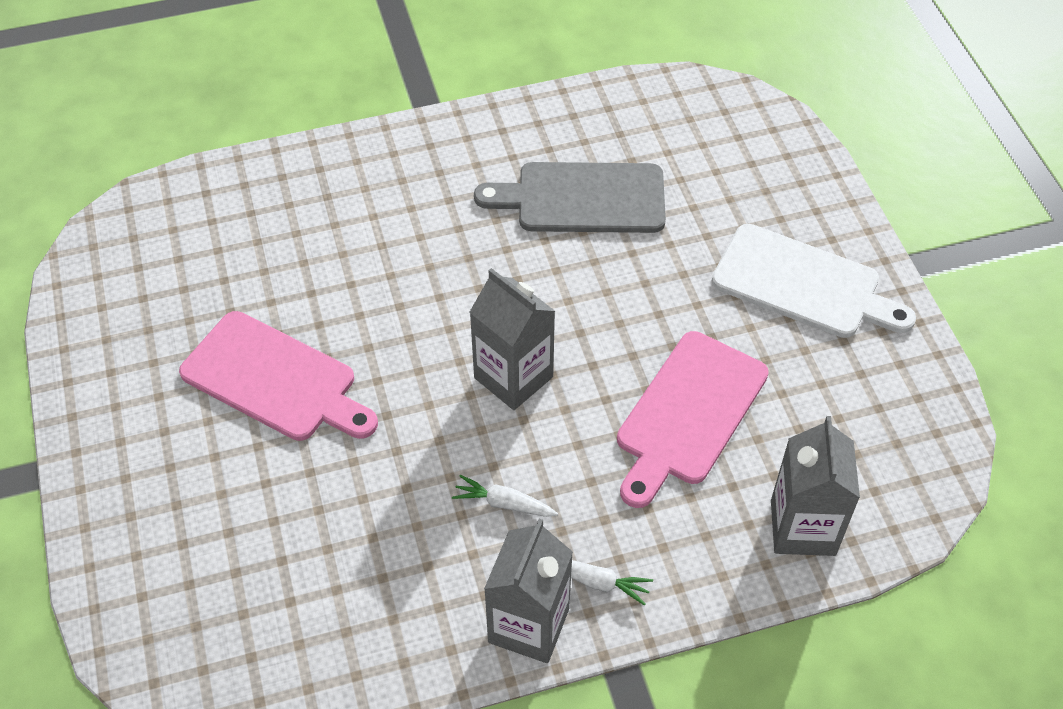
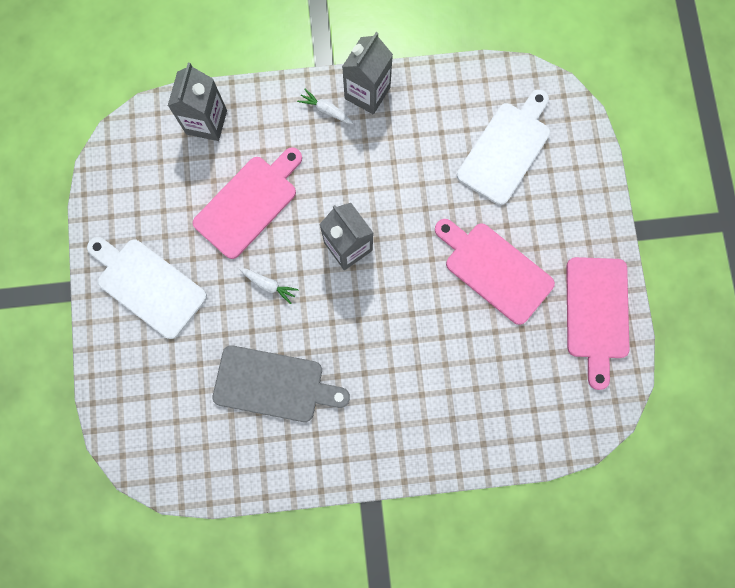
camera: 170 degrees left, 25 degrees up
(113, 345) = (596, 313): none -> pink cutting board
(262, 566) = (506, 149): none -> white cutting board
(504, 503) = (368, 164): white carrot -> white carrot (269, 285)

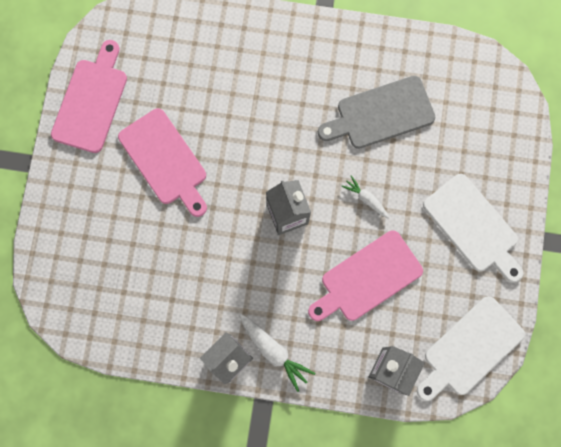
camera: 165 degrees left, 0 degrees up
(274, 385) = (380, 114): grey cutting board -> grey cutting board turned 45 degrees counterclockwise
(326, 110) = (273, 351): white carrot -> white carrot, size x1.60
(506, 149) = (118, 267): white cutting board -> white cutting board (470, 349)

